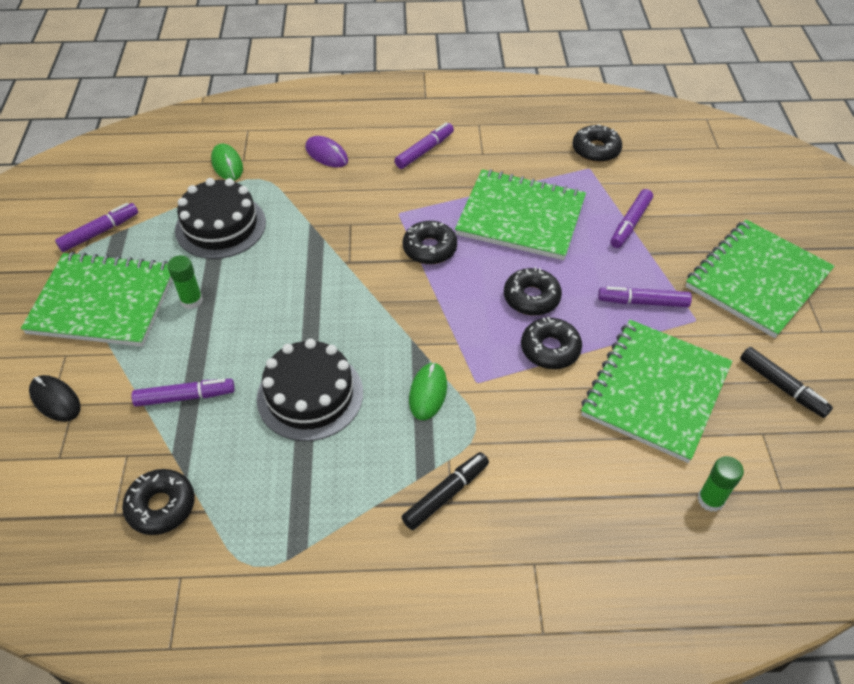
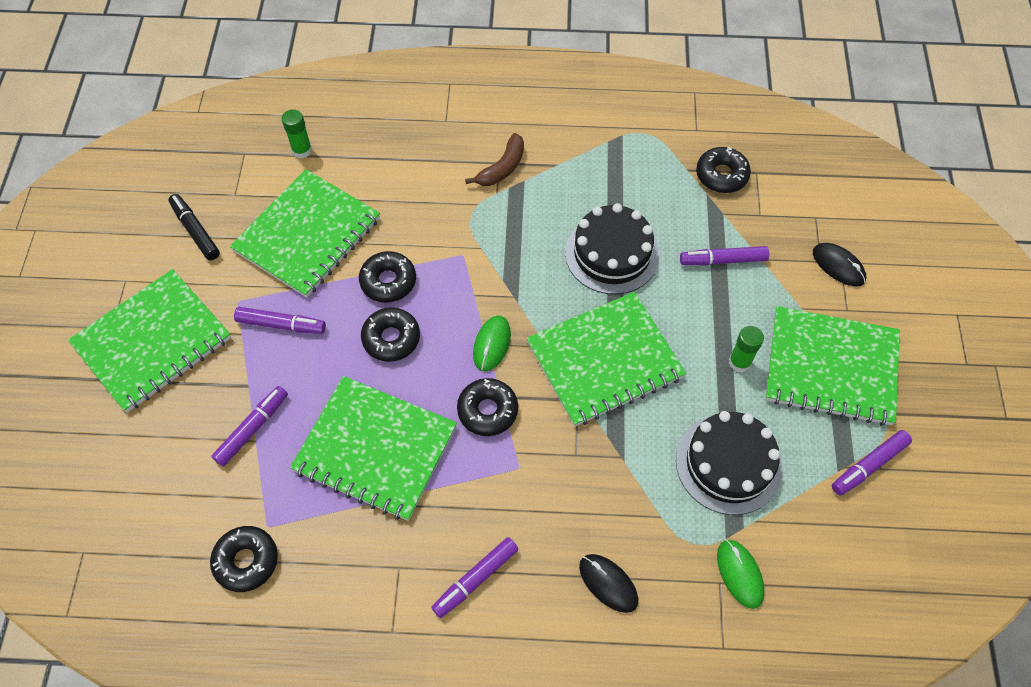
camera: 175 degrees left, 10 degrees up
(323, 293) = (604, 360): none -> green notebook
(326, 154) = (608, 583): purple mouse -> black mouse
(428, 393) = (507, 248): green mouse -> green mouse (492, 344)
(446, 494) = (502, 168): black marker -> brown banana

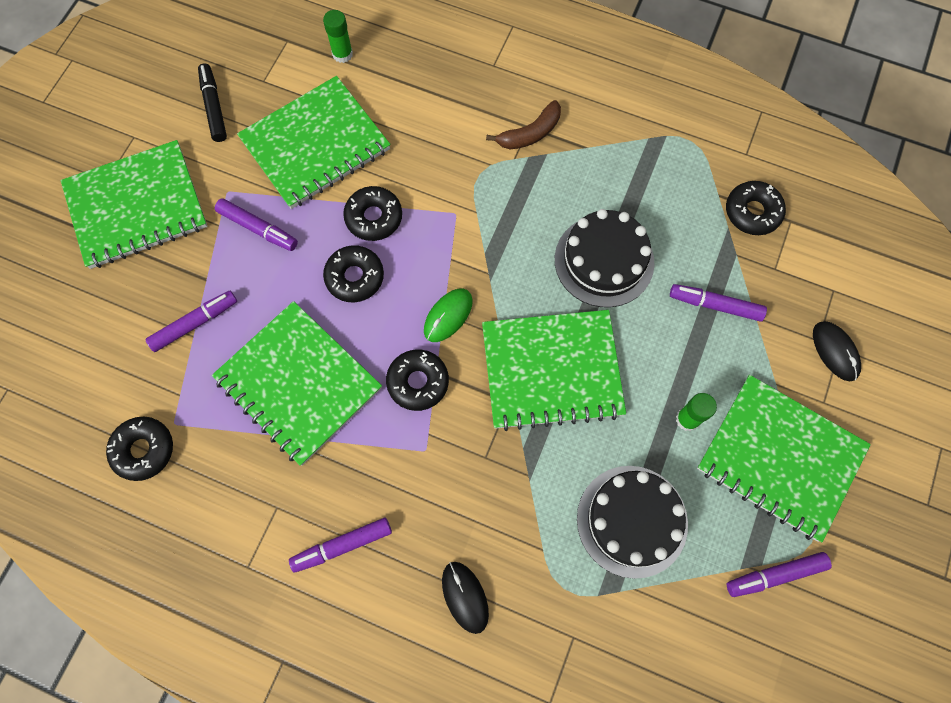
camera: 20 degrees right, 10 degrees up
(739, 574) = (596, 636): green mouse -> none

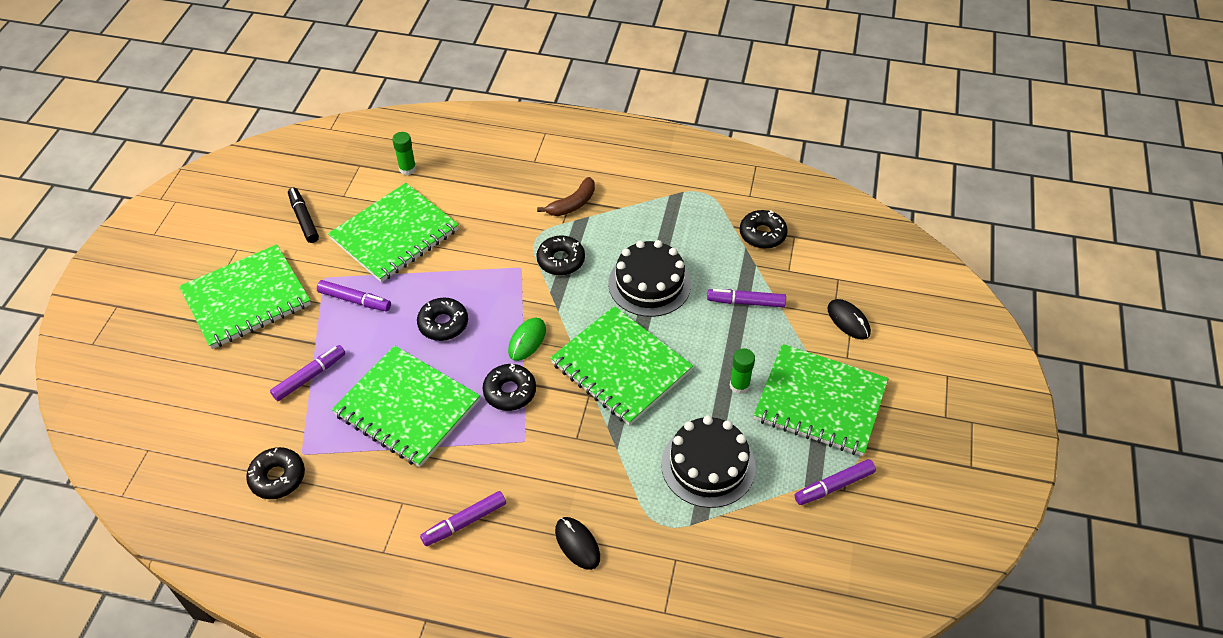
camera: 10 degrees left, 20 degrees down
(374, 217) = (452, 279): black donut -> black donut (561, 260)
(551, 370) = (621, 367): green notebook -> green notebook turned 60 degrees clockwise

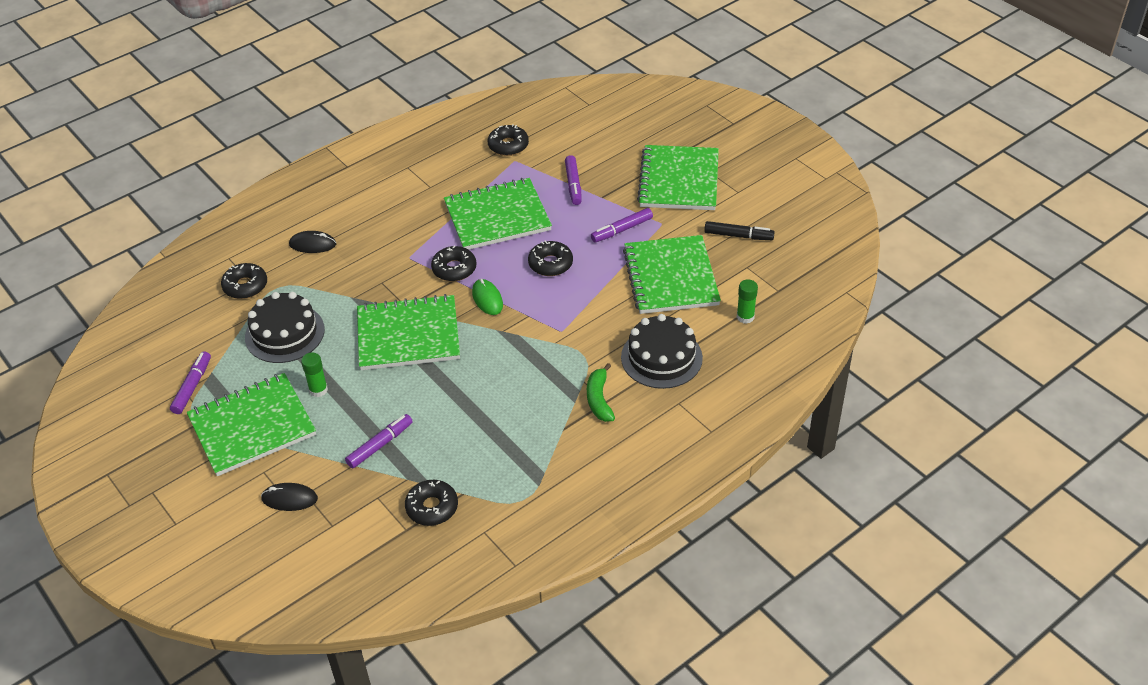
camera: 130 degrees right, 5 degrees down
(464, 522) = (385, 205): purple marker -> none
(561, 260) = (544, 358): black donut -> black donut (245, 286)
(572, 204) = (599, 399): brown banana -> green banana
(649, 284) = (463, 397): black cake -> black cake (661, 357)

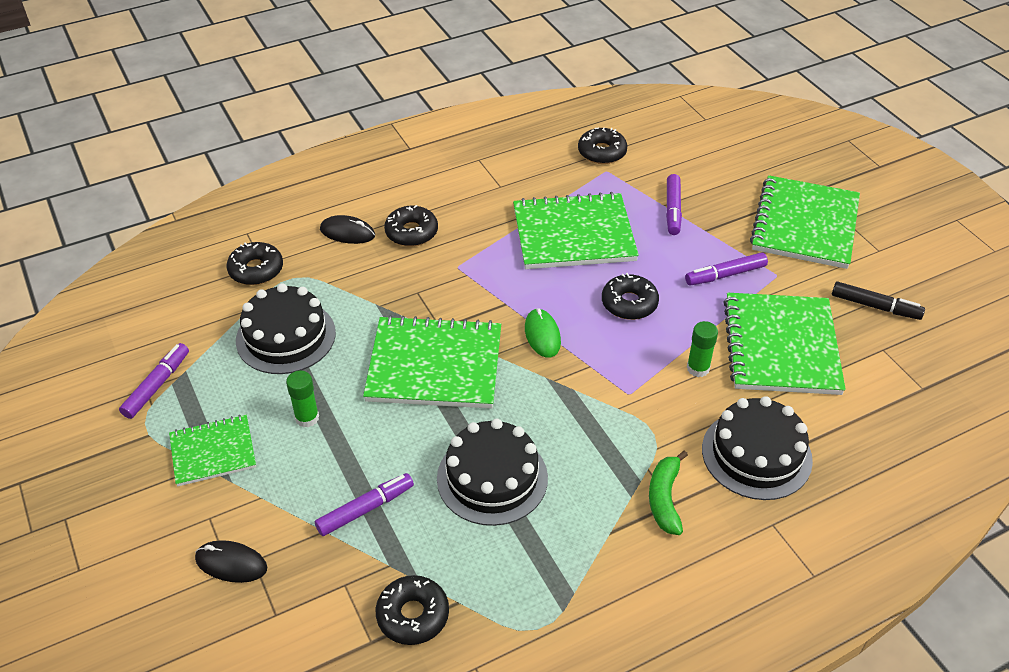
camera: 10 degrees right, 0 degrees up
(252, 426) = (213, 452): green notebook -> green notebook, size x0.58
(454, 269) = (509, 290): black donut -> black donut (411, 232)
(470, 407) = (492, 478): none -> black cake
(745, 317) = (875, 417): green glue stick -> green glue stick (698, 368)

